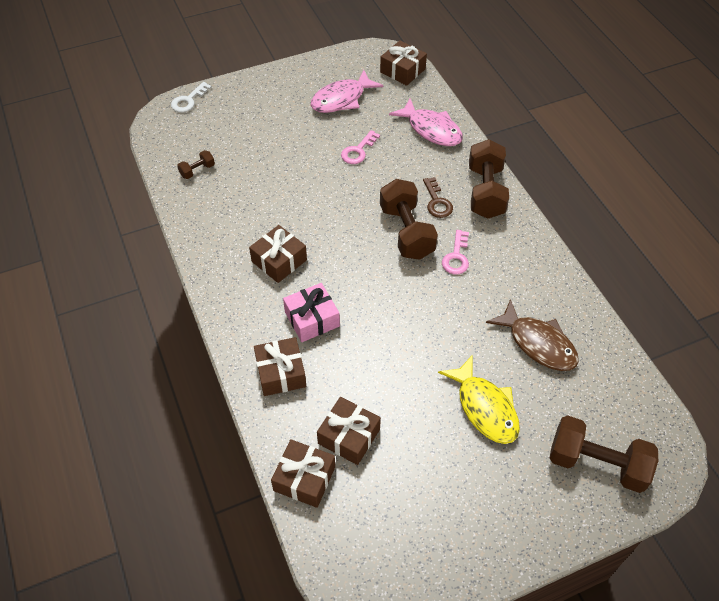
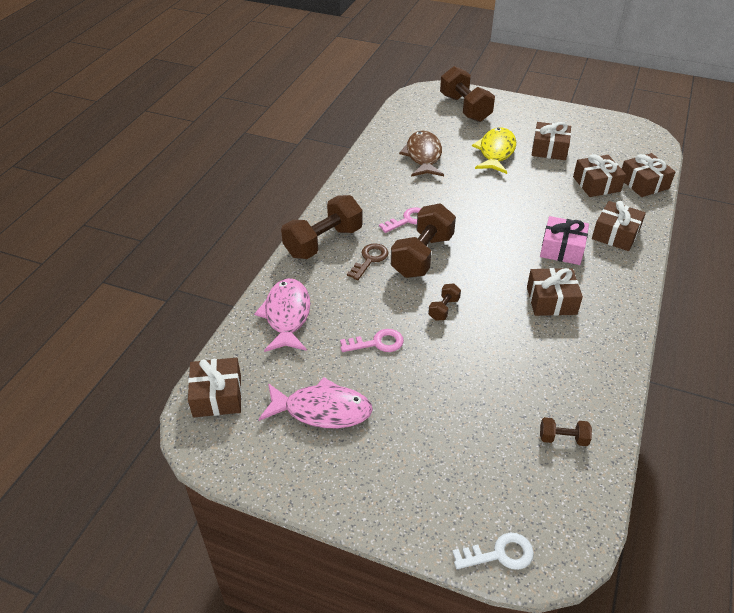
camera: 135 degrees left, 10 degrees down
(344, 201) = (444, 309): none -> brown dumbbell
(441, 460) = (549, 149): none -> brown gift

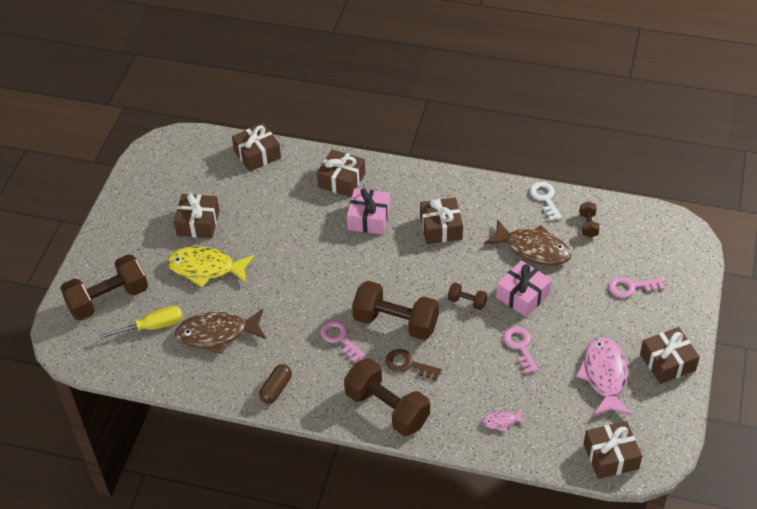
camera: 95 degrees left, 5 degrees up
(287, 315) = (501, 421): pink fish -> pink fish, size x0.45
(360, 183) = (276, 389): none -> brown capsule
(435, 127) = (152, 327): none -> yellow screwdriver
(449, 355) = (523, 295): none -> pink gift
(454, 464) = (631, 287): none -> pink key
(500, 554) = (693, 260): white key -> white key (545, 198)
(520, 375) = (533, 249): none -> brown fish
(596, 184) = (261, 189): brown gift -> brown gift (667, 362)

